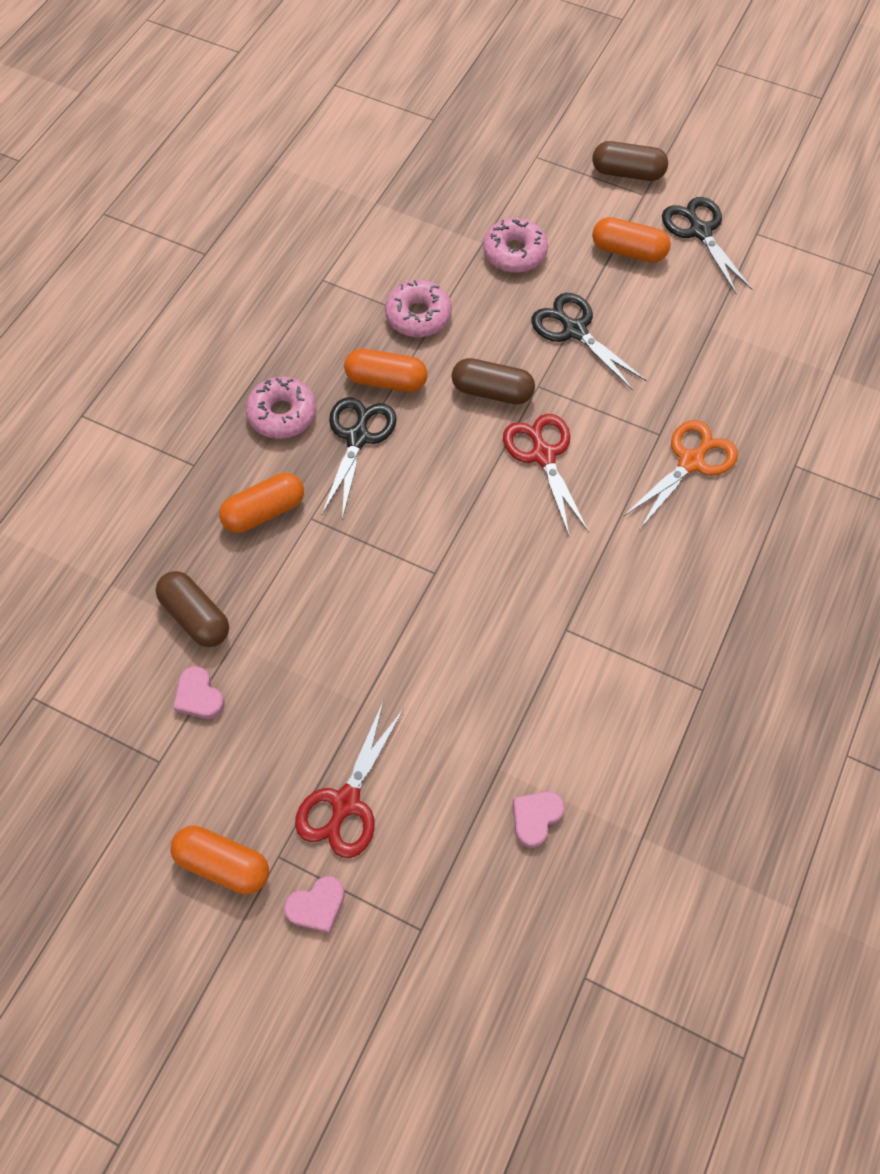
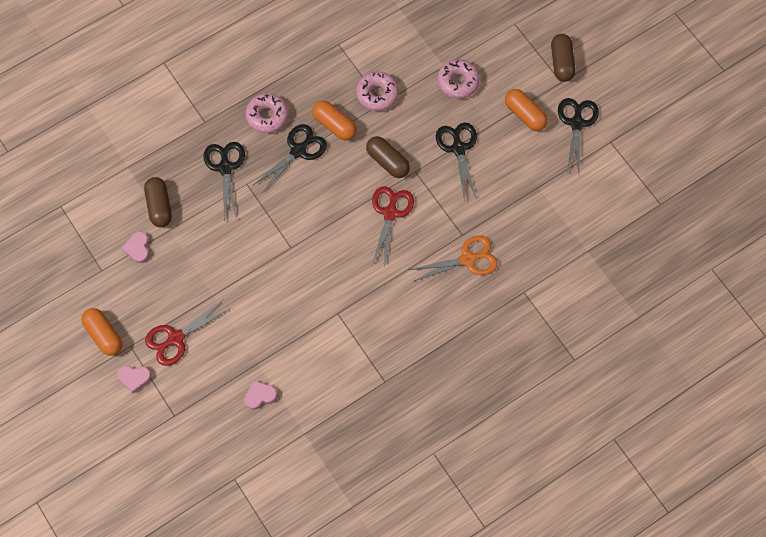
camera: 30 degrees right, 5 degrees up
(264, 511) = (225, 167): orange capsule -> black scissors
(627, 173) = (561, 62): brown capsule -> brown capsule turned 45 degrees clockwise

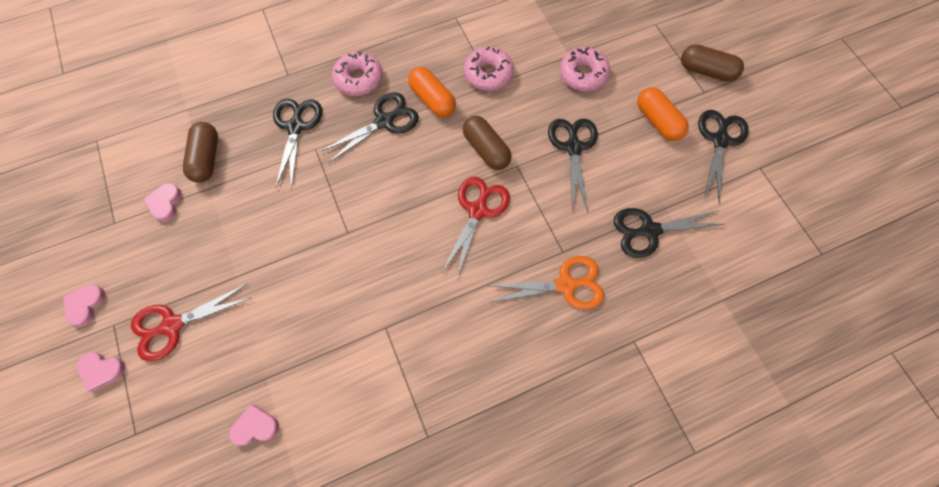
camera: 10 degrees right, 0 degrees up
(104, 335) = (85, 305): orange capsule -> pink heart
(527, 207) = (649, 231): none -> black scissors
(561, 62) = (706, 71): brown capsule -> brown capsule turned 75 degrees counterclockwise

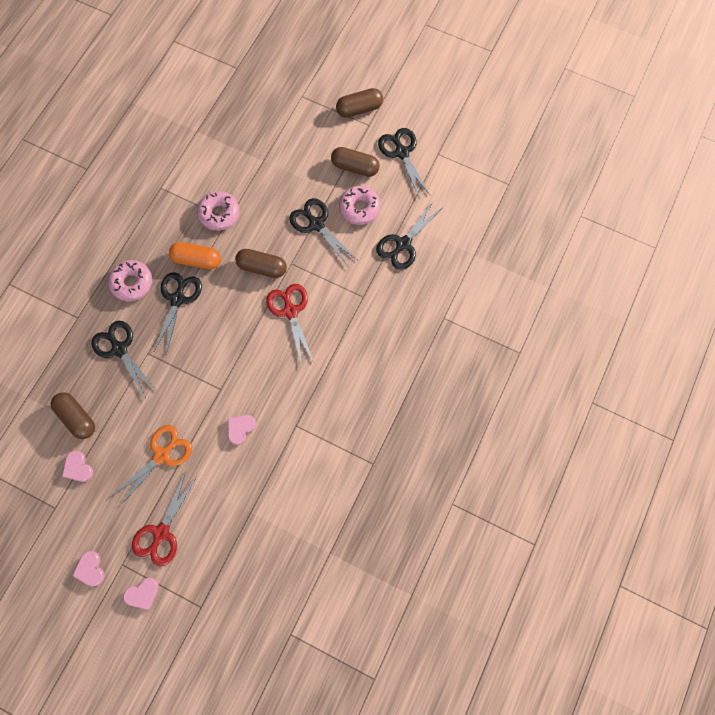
camera: 40 degrees left, 5 degrees up
(255, 426) = (269, 542): pink heart -> pink heart (240, 428)
(565, 284) = (380, 315): orange scissors -> orange scissors (162, 455)
(583, 74) = (283, 168): pink donut -> pink donut (359, 208)
(658, 121) = (355, 167): orange capsule -> brown capsule

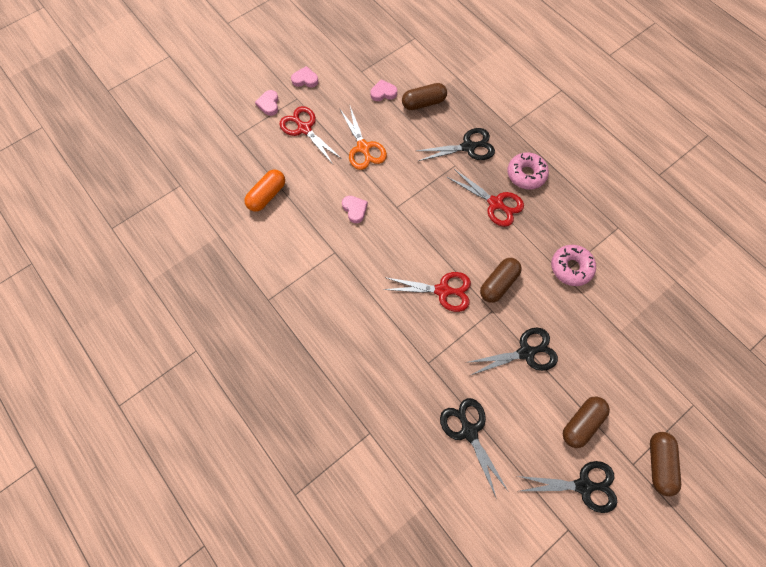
camera: 115 degrees right, 5 degrees down
(178, 299) = (495, 203): black scissors -> red scissors
(197, 260) = (528, 232): orange capsule -> orange capsule (267, 195)
(359, 208) = (528, 404): pink donut -> none

